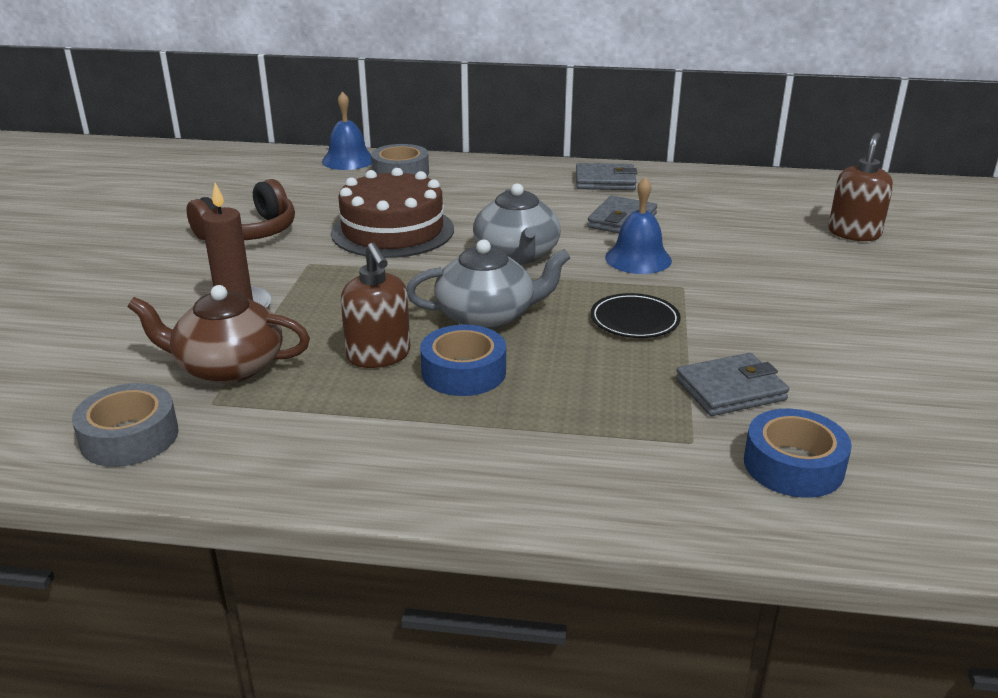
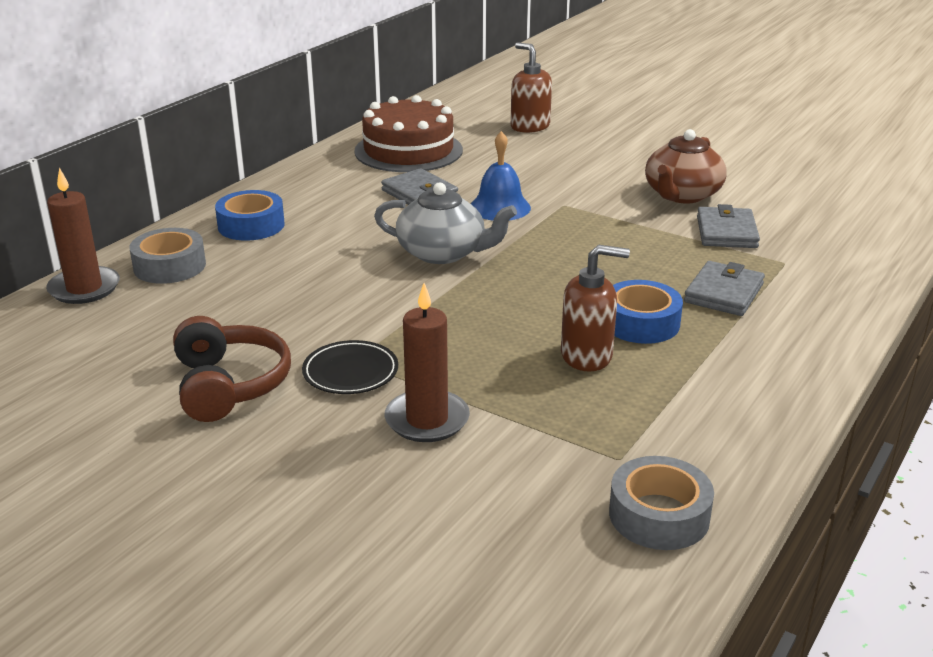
camera: 65 degrees left, 0 degrees up
(228, 367) = (554, 440): brown teapot -> brown teapot (682, 195)
(348, 160) = (84, 288): blue bell -> brown candle
(392, 231) = (323, 300): brown cake -> brown cake (408, 150)
(487, 316) = (551, 292): grey teapot -> none
(605, 181) = (326, 178): grey wallet -> grey wallet (723, 293)
(634, 320) = (604, 236): black plate -> black plate (350, 372)
(793, 465) = (825, 240): blue tape -> blue tape (251, 225)

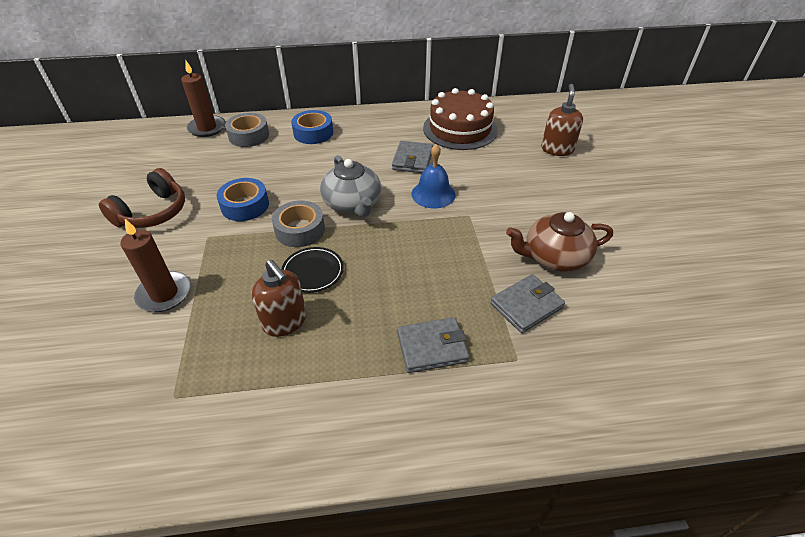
camera: 50 degrees right, 15 degrees up
(350, 372) = (193, 242): black plate -> black plate (313, 272)
(640, 323) = (349, 325): blue tape -> blue tape (245, 205)
(659, 515) = (118, 449): grey tape -> grey tape (300, 230)

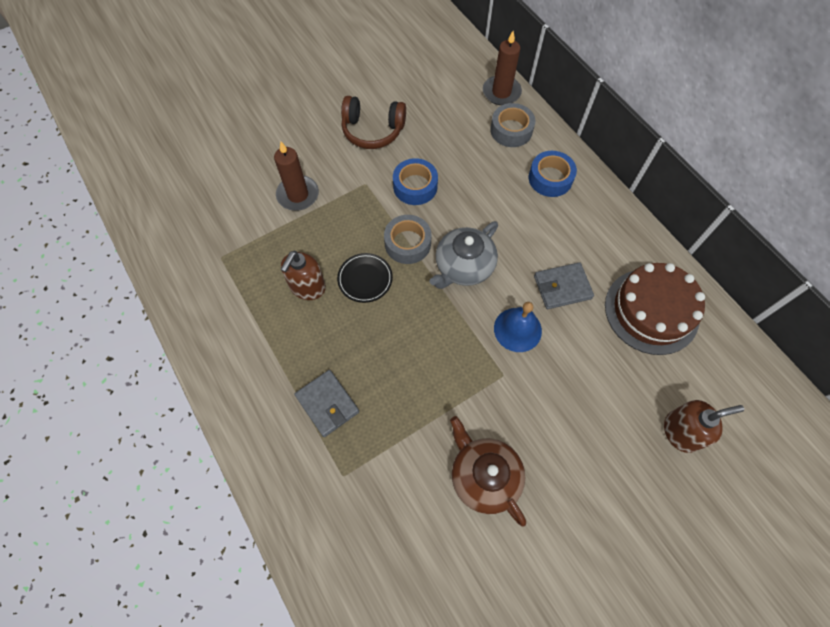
camera: 65 degrees right, 20 degrees up
(526, 305) = (406, 466): grey wallet -> none

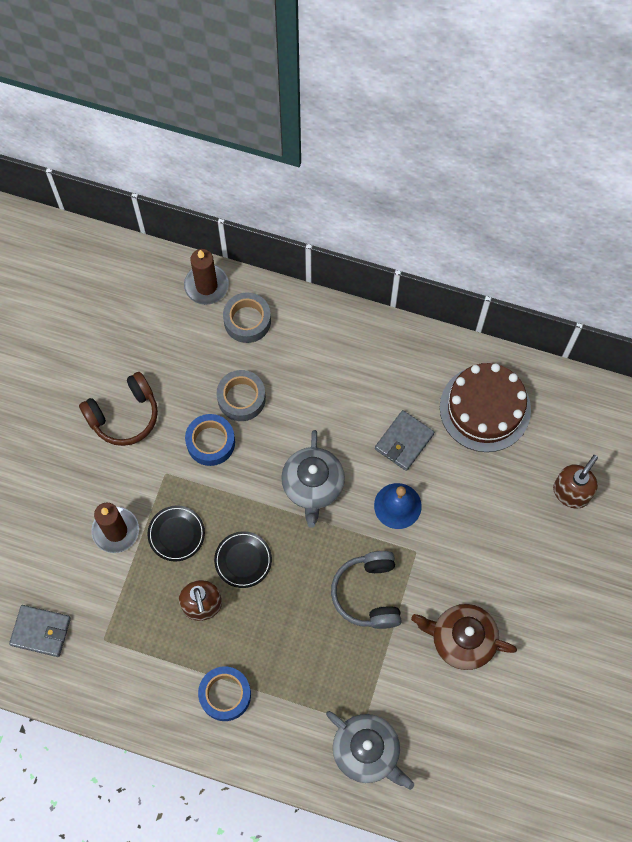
camera: 40 degrees left, 5 degrees up
(326, 501) = (367, 751): none -> grey teapot
(327, 404) = (304, 683): grey wallet -> grey wallet (41, 631)
(335, 227) = (176, 534): none -> black plate
(407, 243) = (250, 501): grey tape -> grey tape (241, 398)
(437, 377) = (368, 594): none -> grey headphones
(550, 178) = (318, 345): blue tape -> blue tape (225, 695)

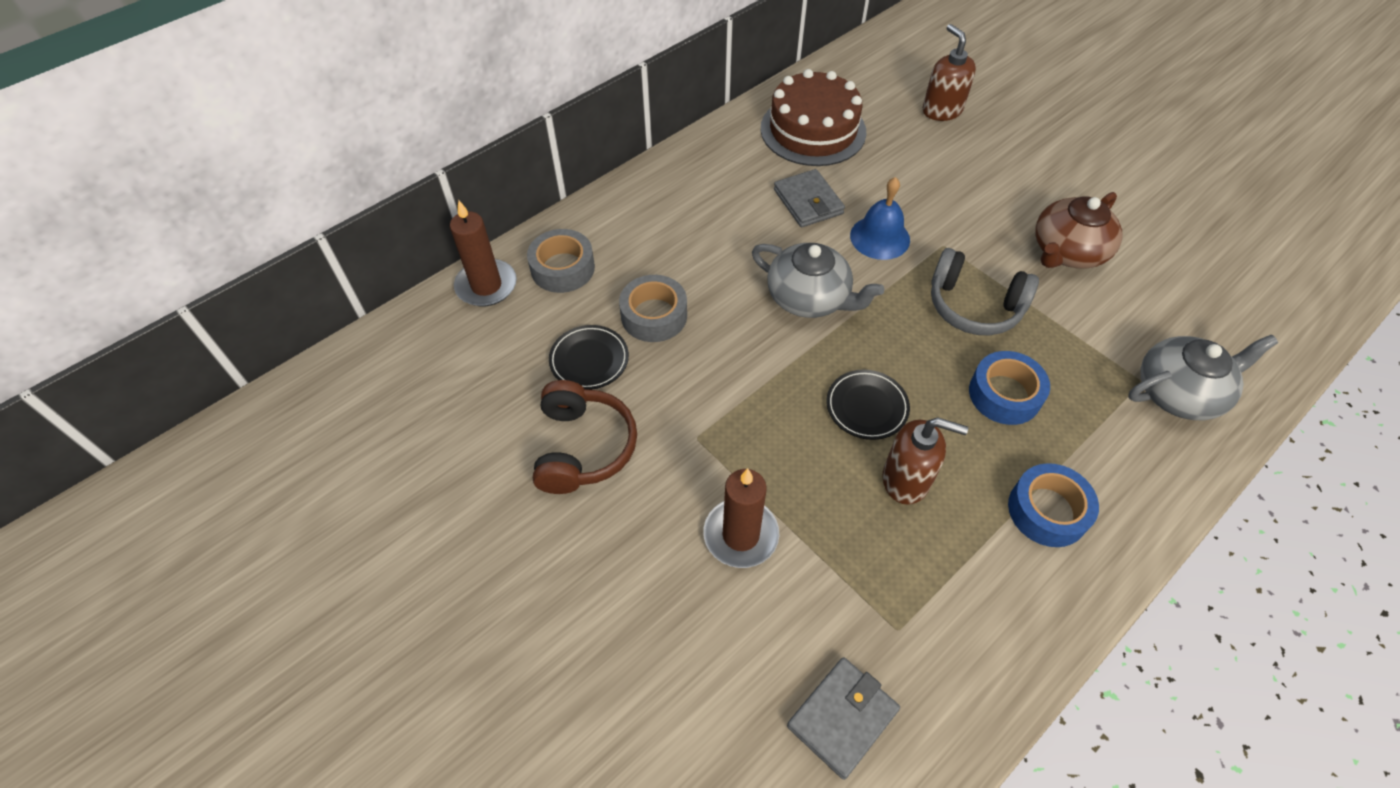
camera: 60 degrees left, 15 degrees down
(176, 534) = (789, 464): black plate -> black plate (589, 360)
(210, 442) = (688, 370): blue tape -> blue tape (1004, 394)

